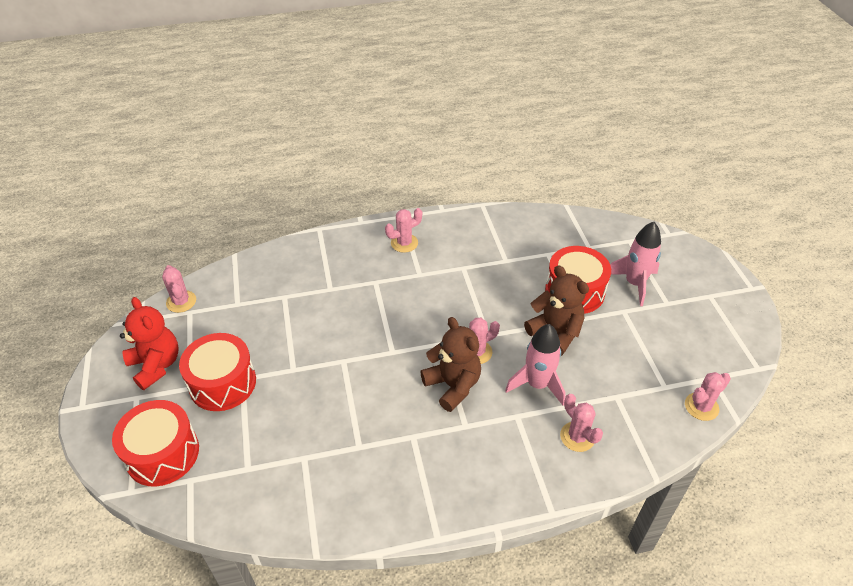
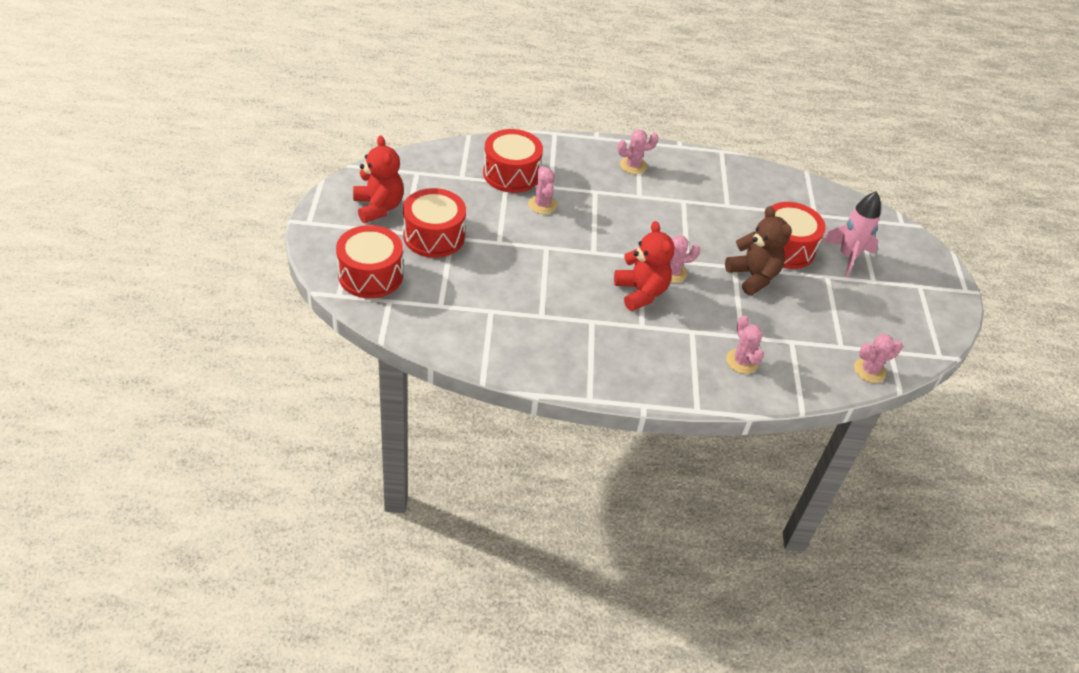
camera: 10 degrees right, 0 degrees up
(181, 301) = (411, 162): pink cactus -> pink cactus (542, 205)
(287, 286) = (511, 174): none -> red drum
(453, 385) = (641, 292): brown teddy bear -> red teddy bear
(537, 384) = (720, 312): pink rocket -> none

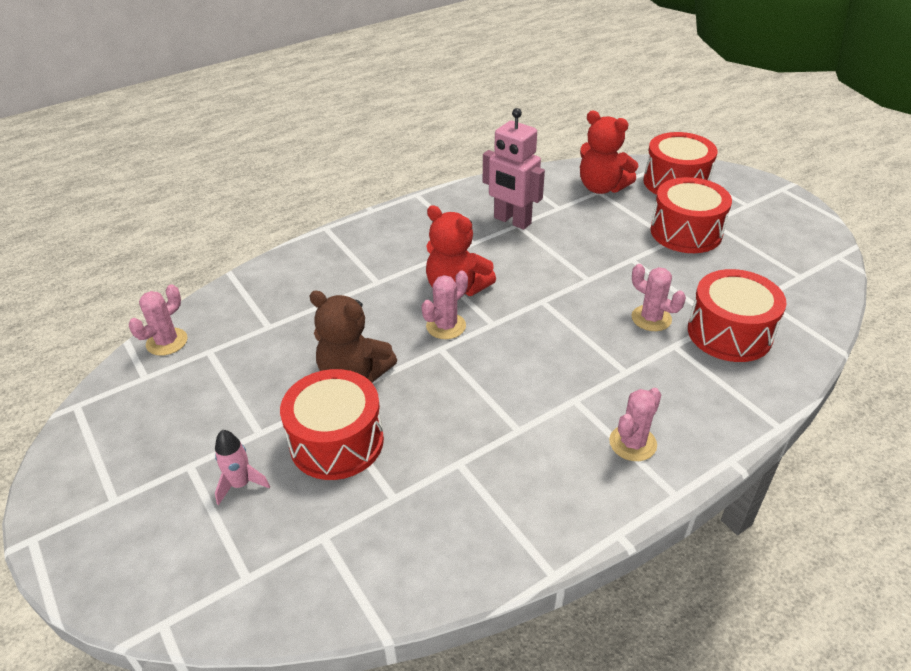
camera: 150 degrees right, 5 degrees down
(378, 207) = (764, 228): red teddy bear -> red teddy bear (601, 187)
(542, 321) = (512, 221): none -> pink robot
(742, 361) = (310, 281): pink cactus -> none
(847, 256) = (241, 484): pink rocket -> pink rocket, size x0.60

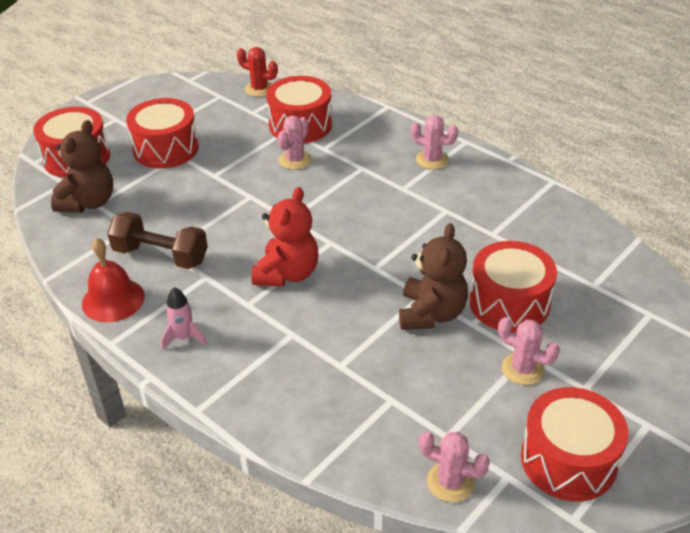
camera: 105 degrees left, 0 degrees up
(127, 422) = (568, 460): none -> red drum
(241, 484) = (582, 346): pink rocket -> pink rocket (184, 338)
(446, 326) = (344, 270): pink cactus -> pink cactus (522, 369)
(465, 196) = (113, 300): none -> red bell
(512, 221) = (161, 255): pink robot -> brown dumbbell
(601, 187) = (88, 202): red teddy bear -> brown teddy bear
(820, 309) = (259, 89): none -> red cactus

